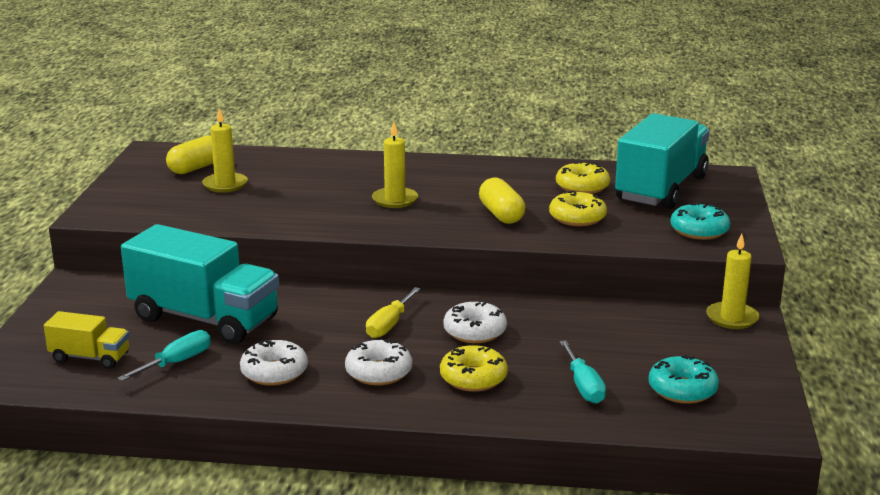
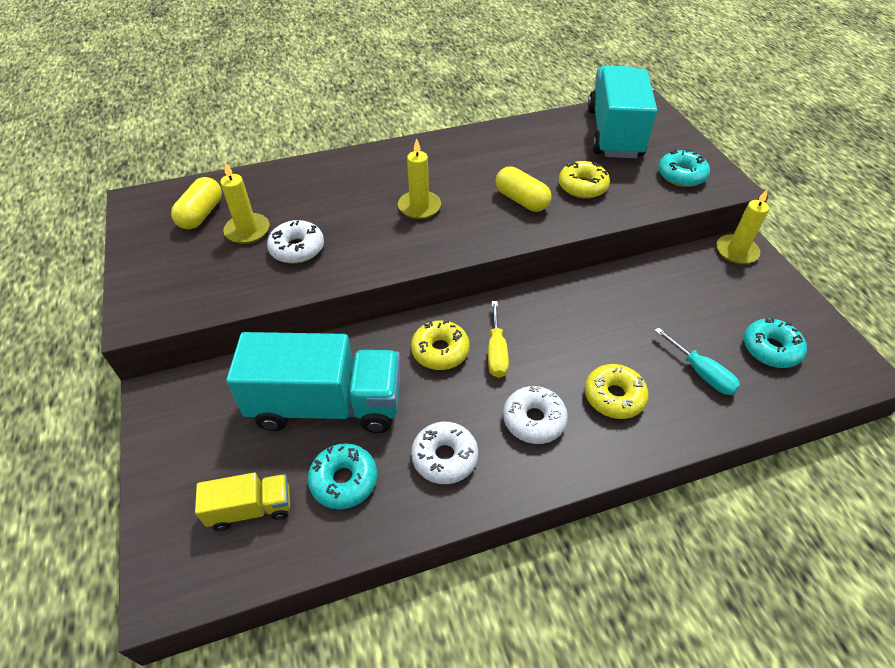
camera: 25 degrees left, 25 degrees up
(177, 362) = (344, 480): turquoise screwdriver -> turquoise donut
(474, 331) = (570, 335): white donut -> white donut (297, 248)
(582, 187) = (555, 147): yellow donut -> yellow donut (440, 351)

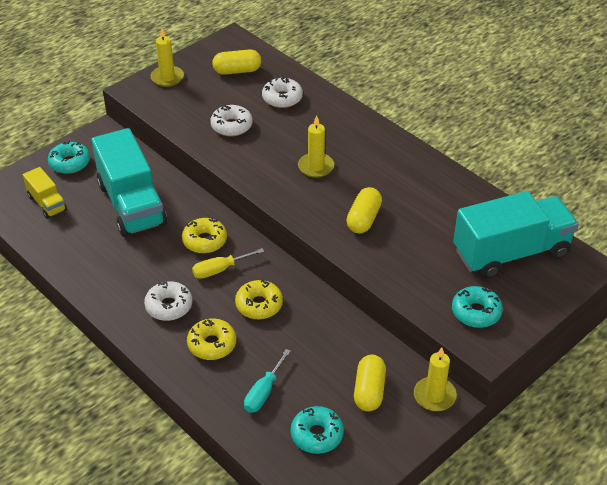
camera: 65 degrees right, 5 degrees down
(247, 230) = (234, 97): yellow candle -> yellow candle (167, 78)
(344, 480) = (81, 233): turquoise donut -> turquoise donut (70, 163)
(444, 457) = (118, 271): white donut -> white donut (282, 98)
(582, 186) = (409, 250): yellow donut -> yellow donut (259, 305)
(719, 291) = (369, 391): none -> yellow capsule

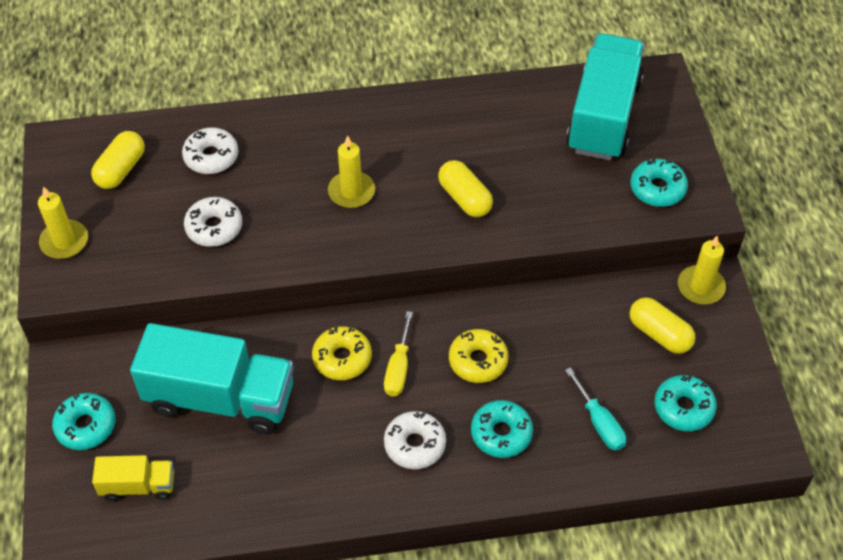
camera: 55 degrees left, 10 degrees up
(212, 344) = (501, 433): yellow donut -> turquoise donut

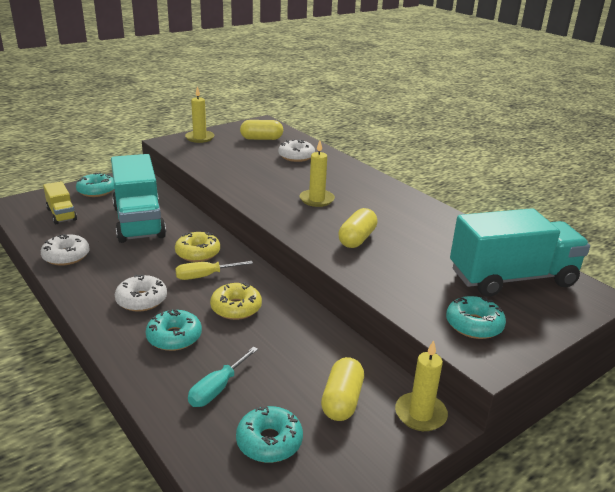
camera: 60 degrees right, 25 degrees down
(214, 227) = (245, 169): white donut -> white donut (66, 256)

